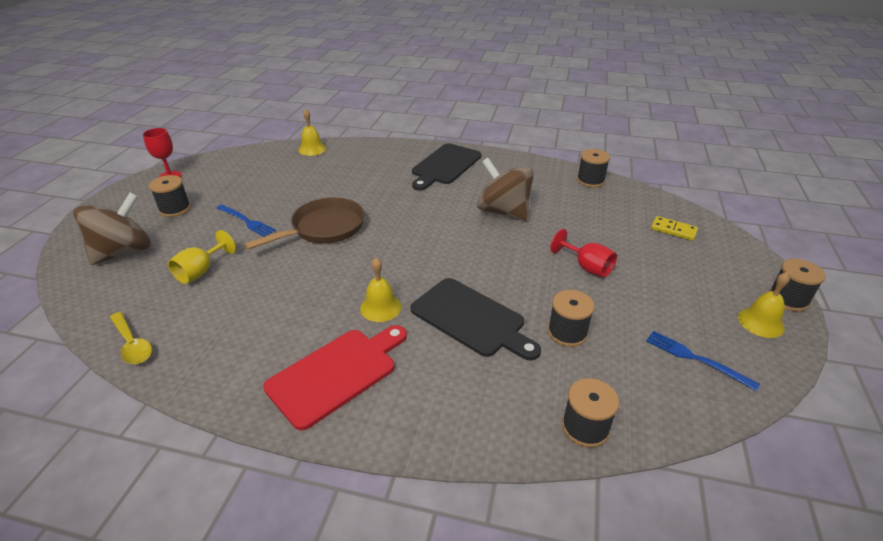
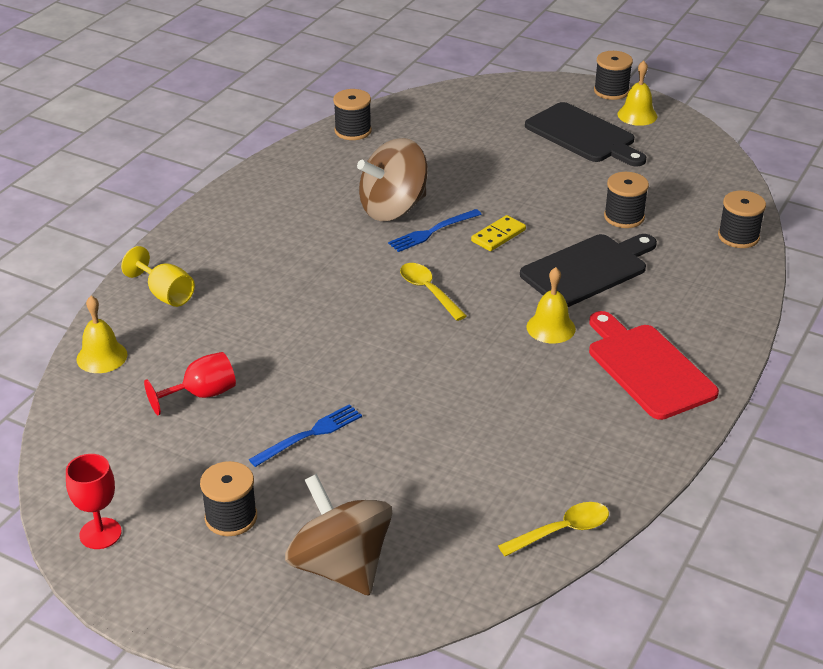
camera: 75 degrees left, 0 degrees up
(201, 271) = (425, 477): yellow goblet -> yellow goblet (165, 294)
(324, 228) = (365, 359): brown pan -> none
(408, 241) = (428, 291): none -> yellow spoon
(445, 166) = (246, 232): black cutting board -> black cutting board (583, 135)
(586, 267) = (526, 180): red goblet -> red goblet (201, 394)
(673, 230) = (482, 111): yellow domino -> yellow domino (498, 236)
(696, 359) = (673, 161): blue fork -> blue fork (432, 231)

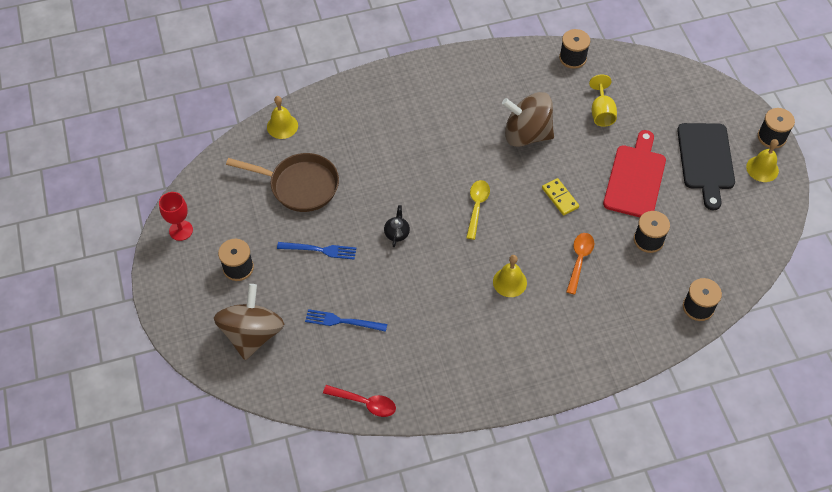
camera: 45 degrees right, 20 degrees up
(165, 294) = (350, 107): yellow goblet -> yellow goblet (601, 112)
(201, 394) = (300, 185): red goblet -> brown pan
(376, 364) = (397, 233): none -> black teapot
(432, 231) = (528, 167): blue fork -> blue fork (343, 321)
(498, 236) = (560, 198): yellow domino -> yellow domino turned 60 degrees clockwise
(562, 531) = (365, 403): yellow spoon -> red spoon
(588, 269) = (579, 260): black cutting board -> orange spoon
(647, 368) = (526, 349): red cutting board -> red cutting board (635, 178)

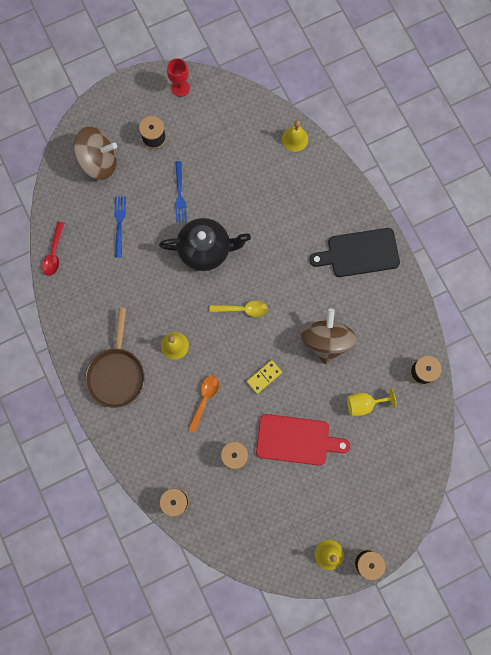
camera: 80 degrees right, 20 degrees up
(300, 185) = (238, 166): brown pan -> brown pan (117, 374)
(397, 233) = (205, 250): black teapot -> black teapot, size x2.48
(579, 260) = (204, 399): orange spoon -> orange spoon turned 75 degrees counterclockwise
(705, 160) = (328, 502): black cutting board -> black cutting board (359, 253)

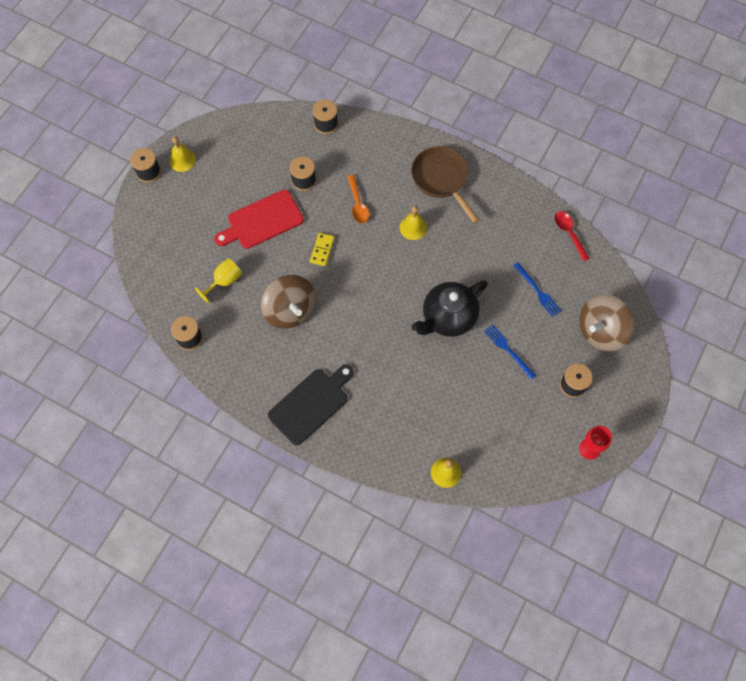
camera: 145 degrees right, 10 degrees down
(242, 309) = (379, 290): yellow spoon -> none

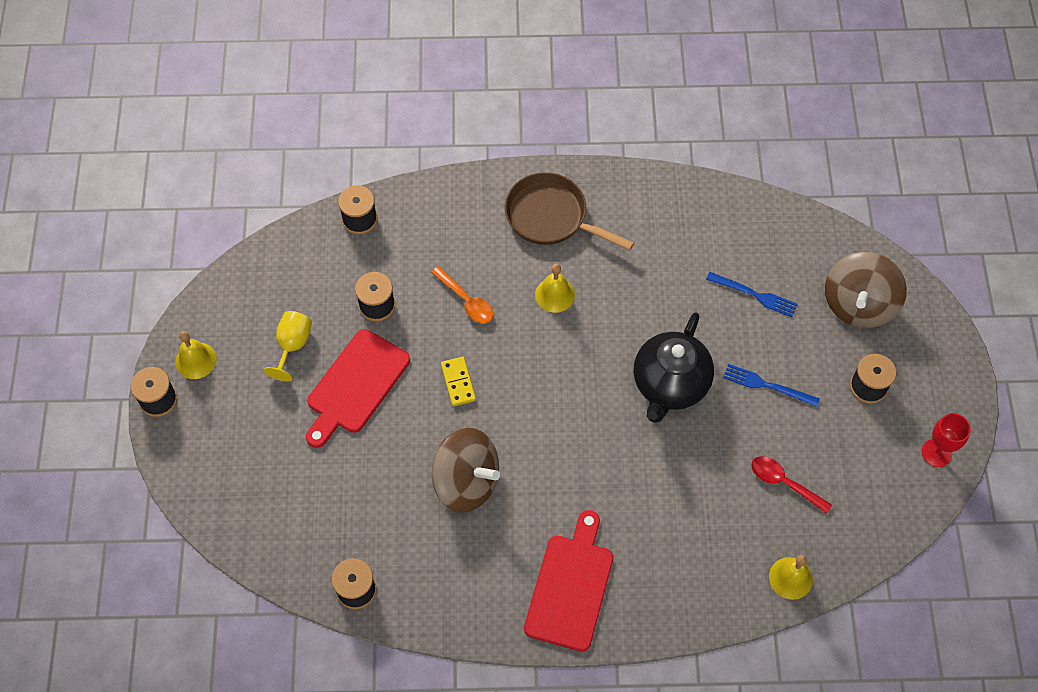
camera: 30 degrees left, 5 degrees down
(224, 281) = (355, 490): yellow goblet -> yellow goblet (292, 345)
(311, 404) = (571, 586): black cutting board -> red cutting board
(569, 233) = (746, 206): red spoon -> red spoon (784, 483)

